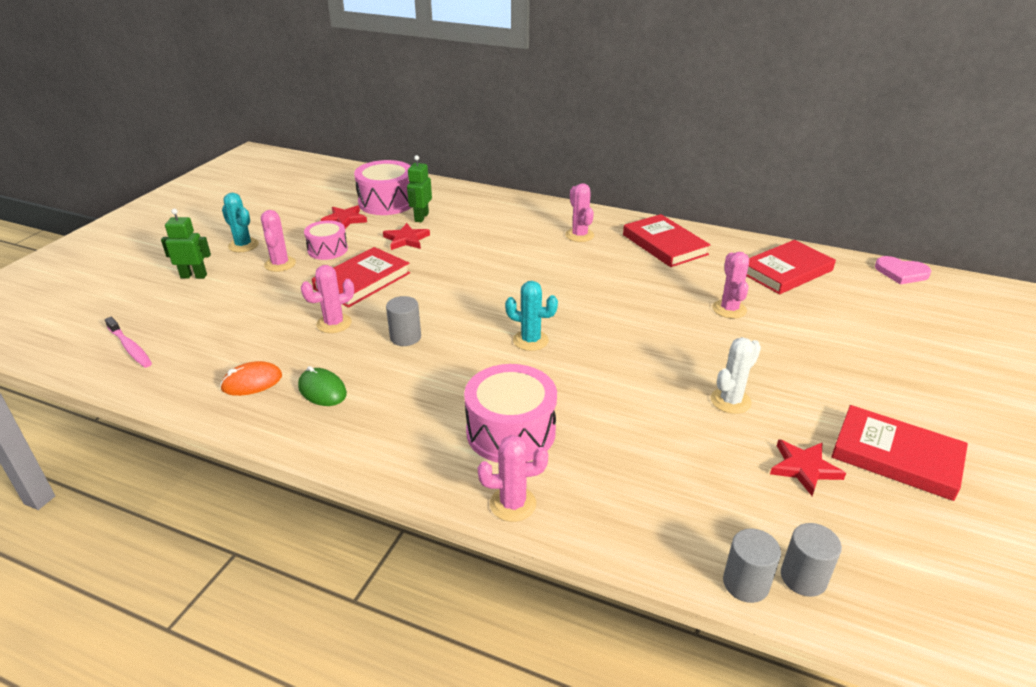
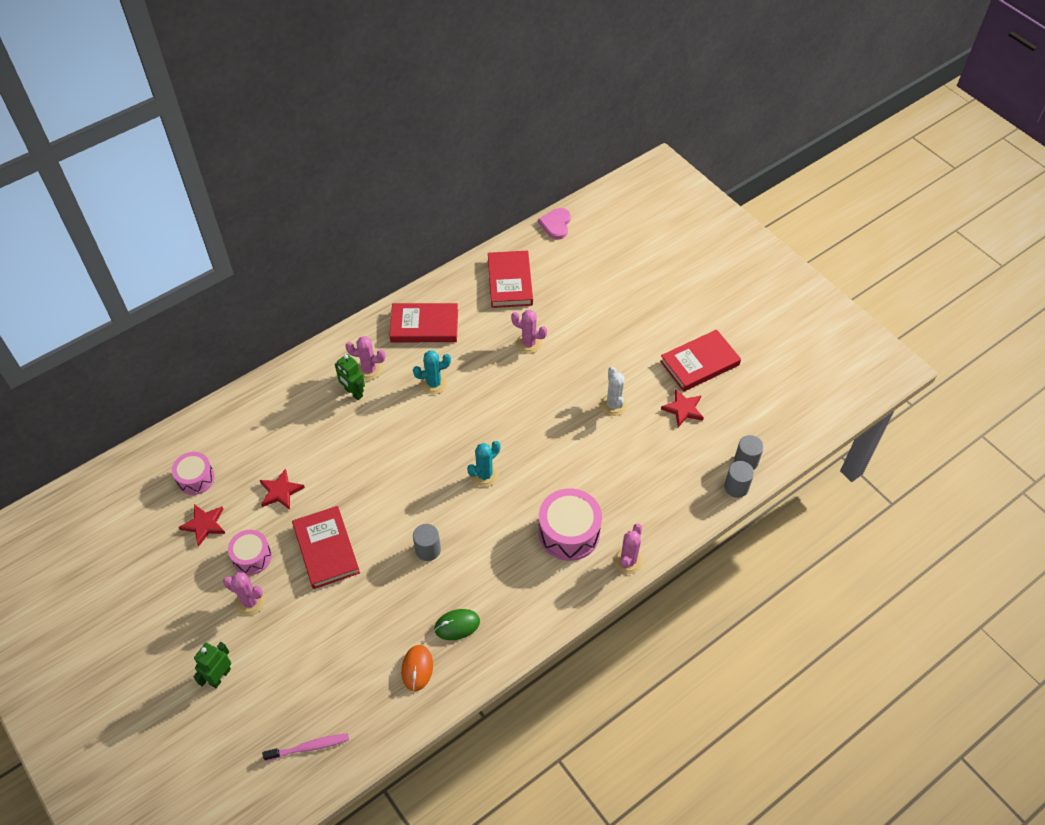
camera: 60 degrees left, 20 degrees up
(243, 245) = (190, 622): turquoise cactus -> turquoise cactus (434, 383)
(334, 323) = (376, 590): pink cactus -> none
(387, 202) = (196, 478): pink drum -> pink drum, size x0.62
(421, 217) = (248, 464): green robot -> green robot (353, 393)
(901, 273) = (556, 224): pink heart -> pink heart turned 135 degrees clockwise

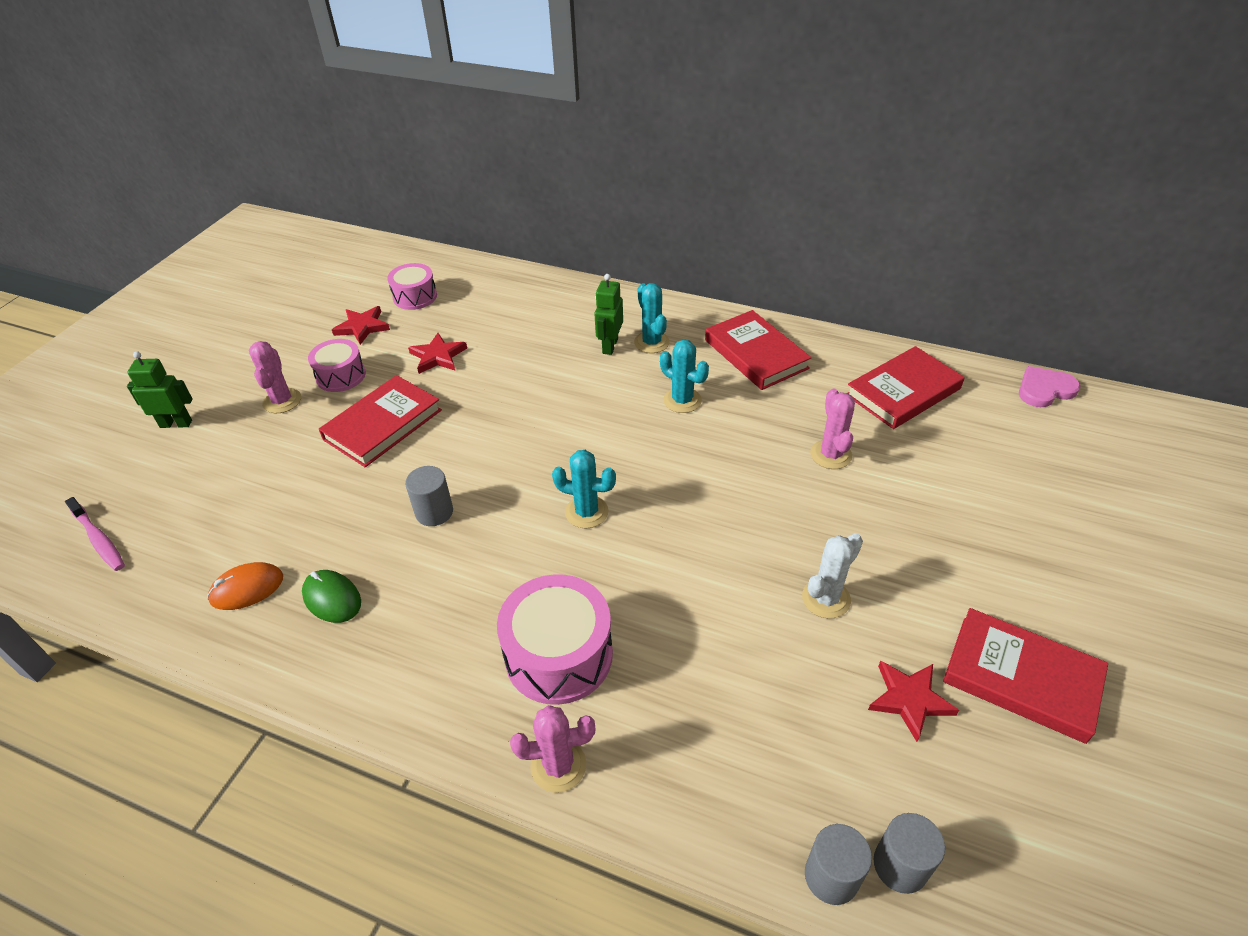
camera: 60 degrees right, 10 degrees down
(369, 369) = (651, 342): pink cactus -> turquoise cactus

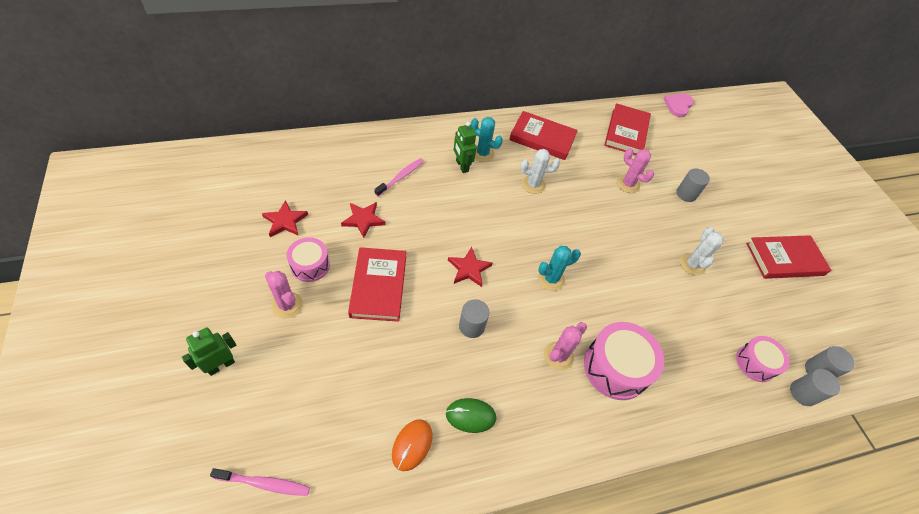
camera: 45 degrees left, 10 degrees up
(415, 297) = (299, 181): pink drum -> pink drum (755, 363)
(524, 331) = (401, 177): none -> pink toothbrush
(558, 766) = (670, 424): pink cactus -> pink cactus (558, 356)
(682, 400) = (533, 185): turquoise cactus -> white cactus
(909, 699) = (760, 294): red star -> red star (469, 269)
(922, 507) = (686, 194): none -> grey cylinder

